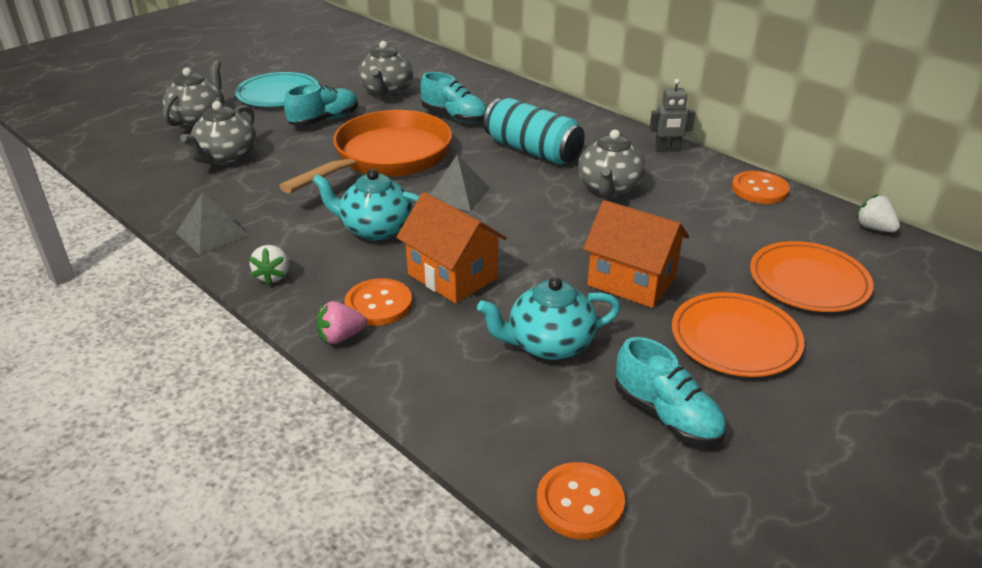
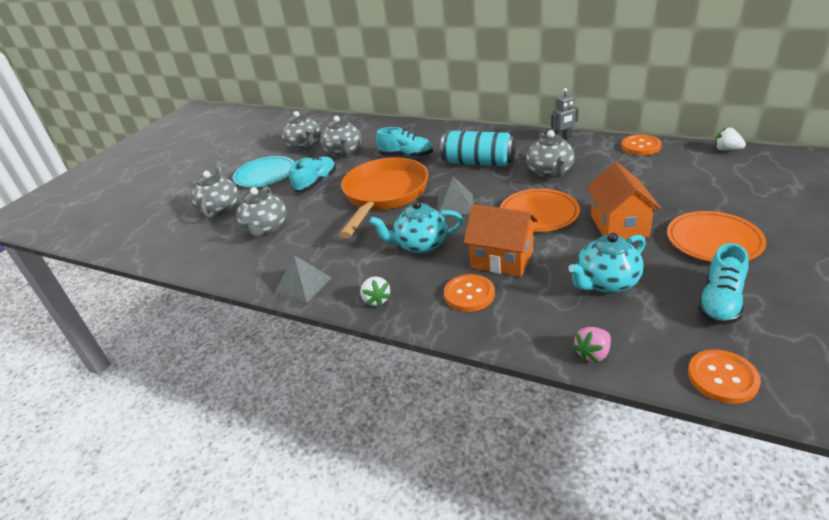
camera: 15 degrees left, 0 degrees up
(341, 337) = (464, 325): pink strawberry -> pink strawberry (592, 354)
(349, 72) = (305, 146): none -> grey teapot
(631, 281) = (619, 225): orange house -> orange house turned 75 degrees clockwise
(667, 415) = (720, 302): turquoise shoe -> turquoise shoe turned 90 degrees clockwise
(808, 281) = (721, 192): orange plate -> orange plate (539, 213)

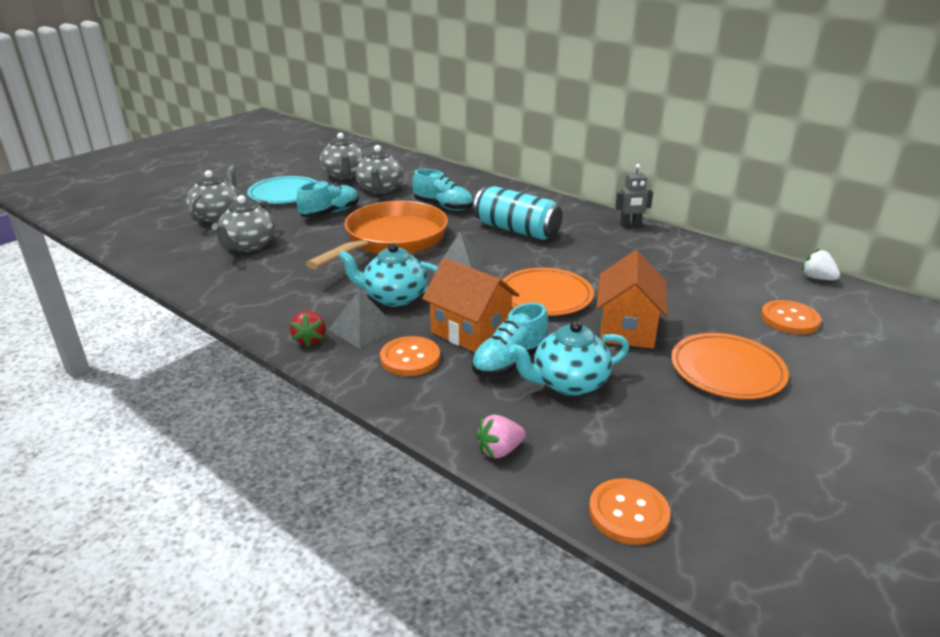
camera: 10 degrees right, 5 degrees down
(303, 285) = (247, 307): grey pyramid -> grey pyramid (363, 329)
(376, 300) = (310, 339): white strawberry -> red strawberry
(550, 172) = (589, 257): grey teapot -> none
(640, 146) = (715, 252): orange button -> orange button (789, 319)
(720, 302) = (685, 435): turquoise shoe -> turquoise shoe (509, 362)

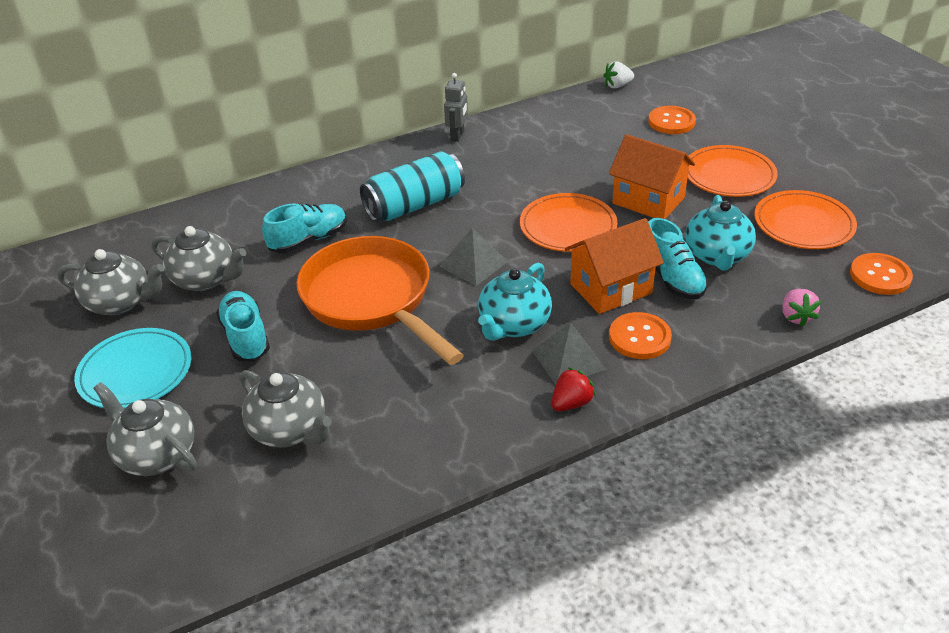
camera: 65 degrees left, 10 degrees up
(310, 339) = (571, 403): red strawberry -> red strawberry turned 60 degrees counterclockwise
(682, 436) = (803, 224): none -> orange plate

